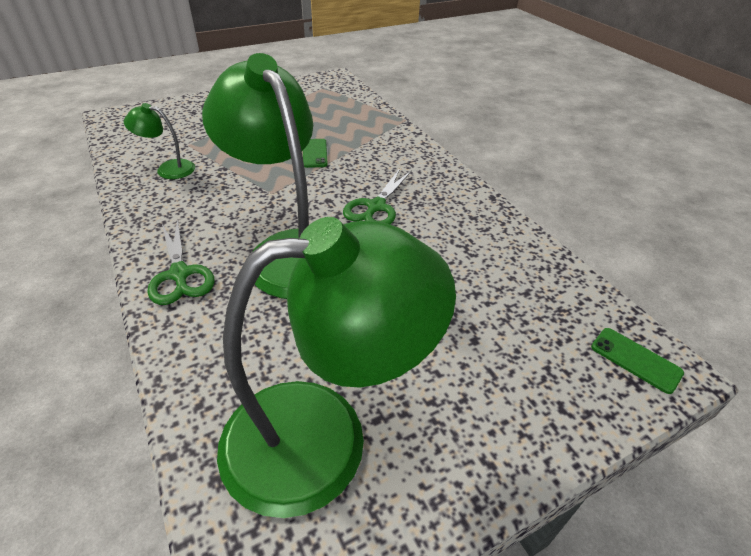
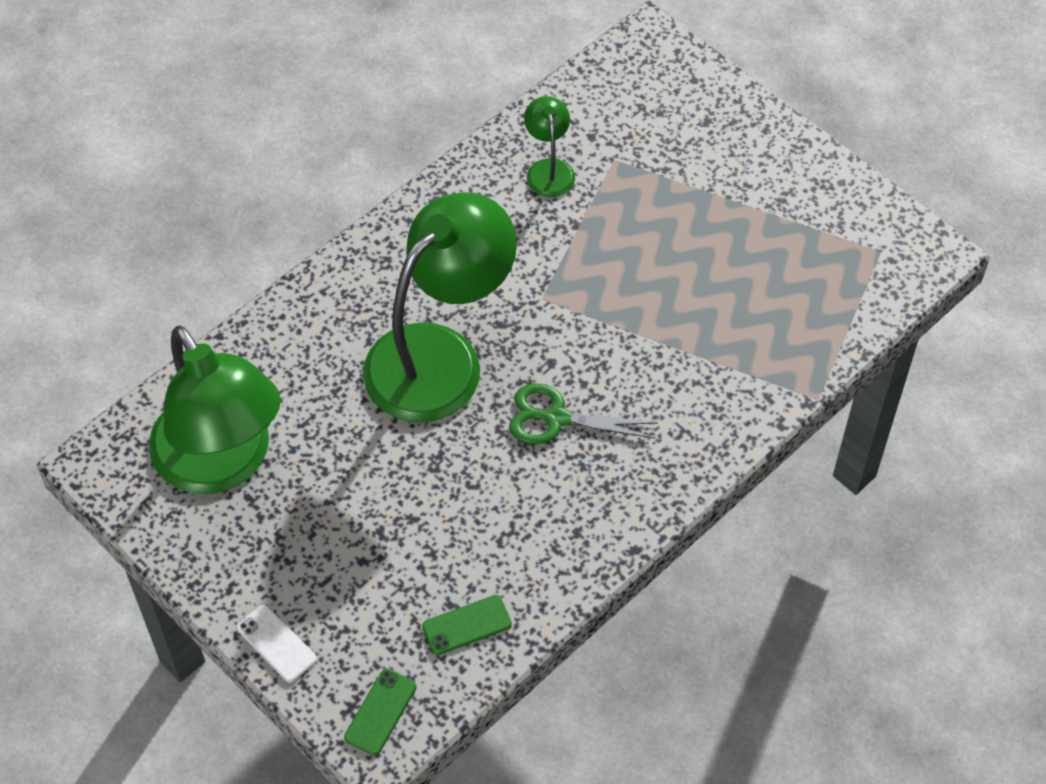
camera: 75 degrees right, 15 degrees up
(179, 274) = (368, 275): green scissors -> none
(314, 153) = (656, 310): green phone -> green phone (467, 625)
(562, 430) = (276, 643): none -> white phone

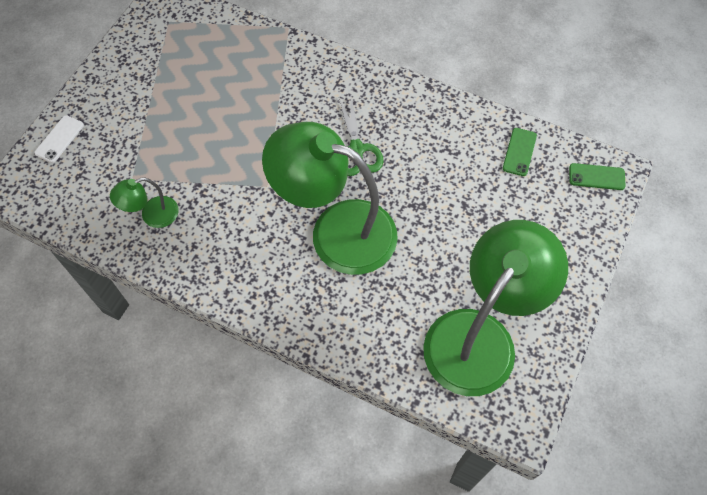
camera: 110 degrees left, 5 degrees up
(276, 643) = (587, 249): white phone -> white phone (59, 139)
(467, 625) = (519, 152): green phone -> green phone turned 60 degrees clockwise

